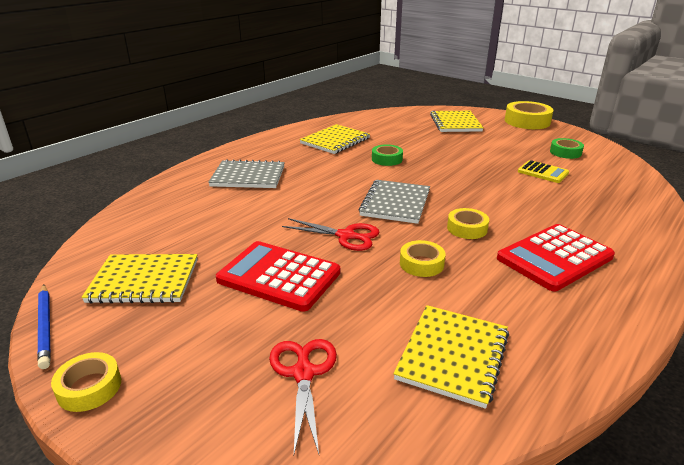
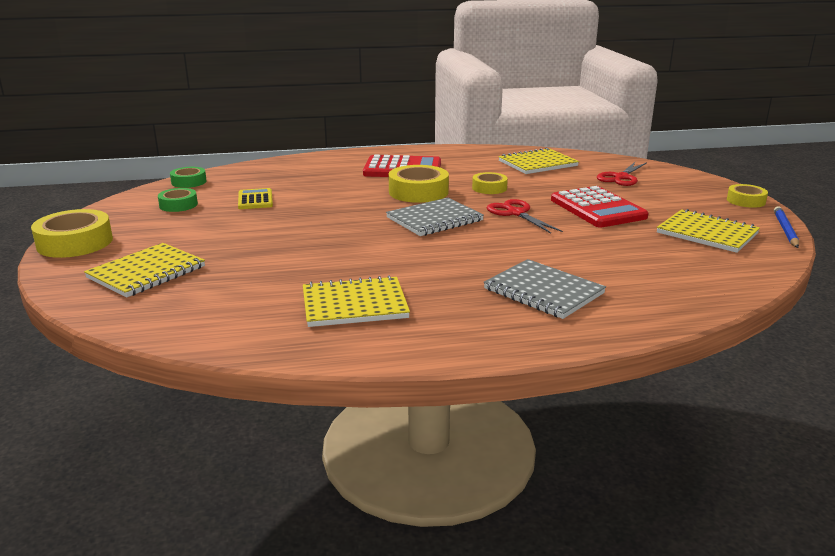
camera: 140 degrees left, 5 degrees down
(387, 159) = (351, 257): green tape -> green tape (189, 182)
(467, 228) = (418, 192): yellow tape -> yellow tape, size x1.70

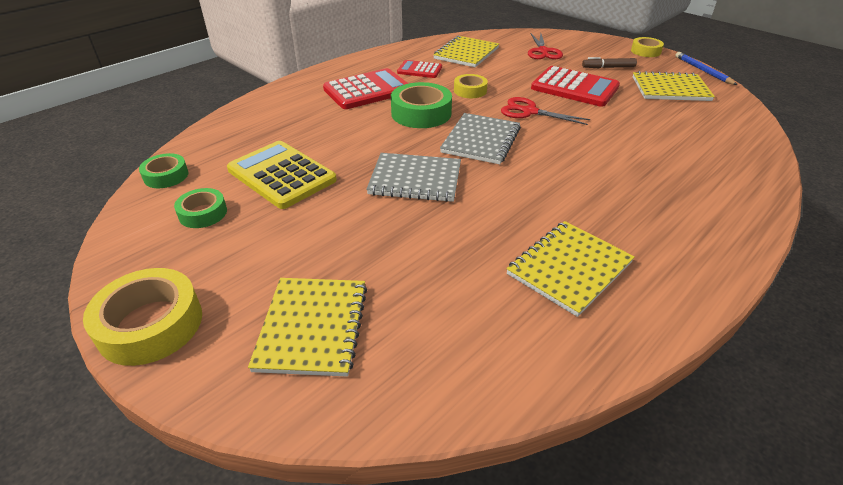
camera: 35 degrees left, 15 degrees up
(255, 200) = (282, 175): yellow calculator -> yellow calculator, size x1.76
(418, 192) = (421, 113): yellow tape -> green tape
(471, 166) = (419, 70): none -> red calculator
(543, 291) = (668, 187): grey notebook -> grey notebook (415, 179)
(669, 203) = (608, 67): none -> brown marker

